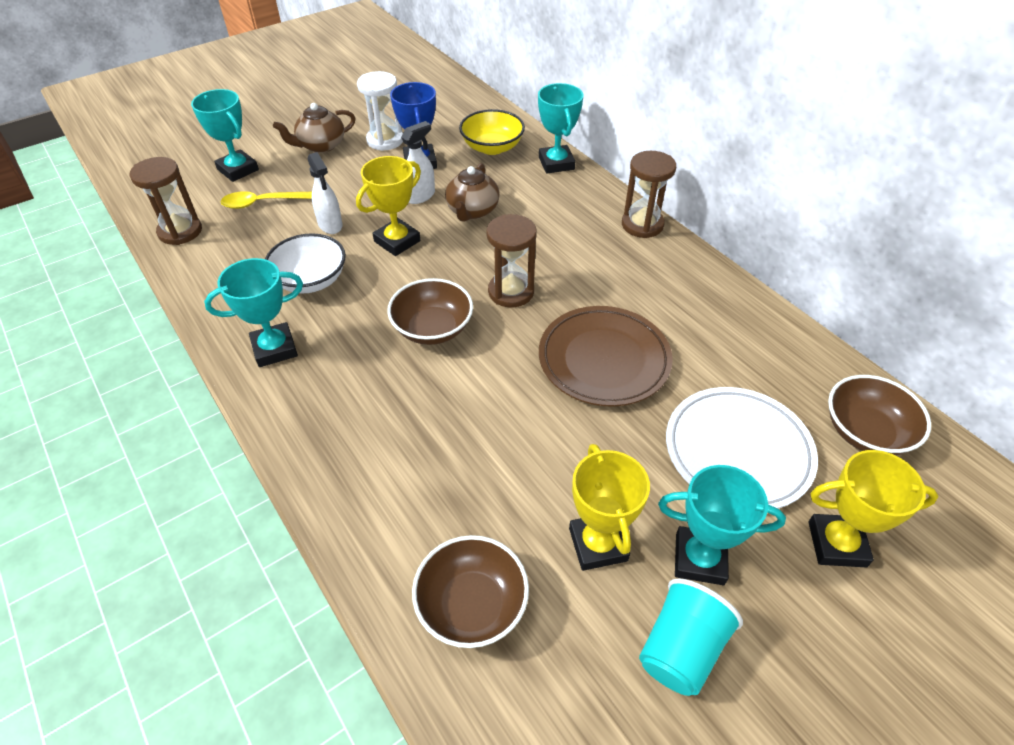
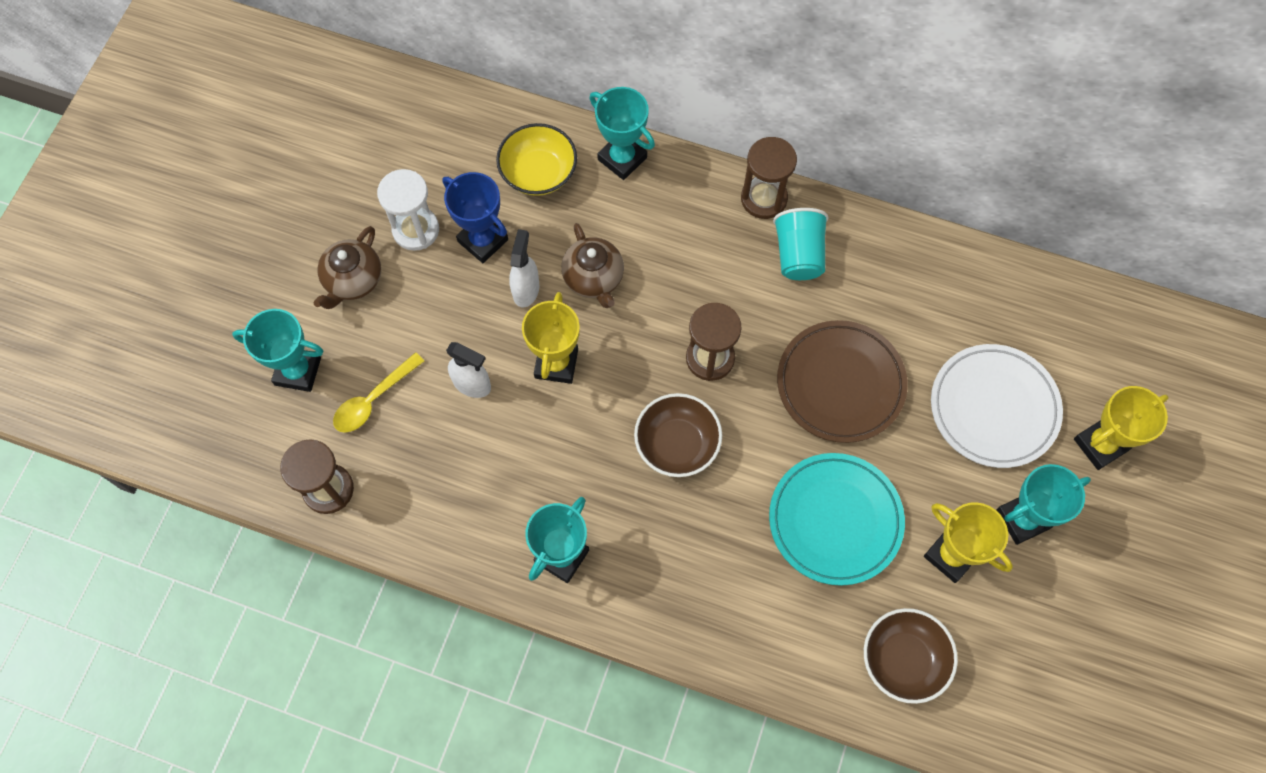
camera: 35 degrees left, 20 degrees up
(310, 280) = (519, 463): white bowl -> none
(511, 451) = (835, 520): none -> turquoise plate
(680, 649) = (1051, 594): turquoise cup -> turquoise cup (798, 255)
(865, 432) = (1069, 328): brown bowl -> none

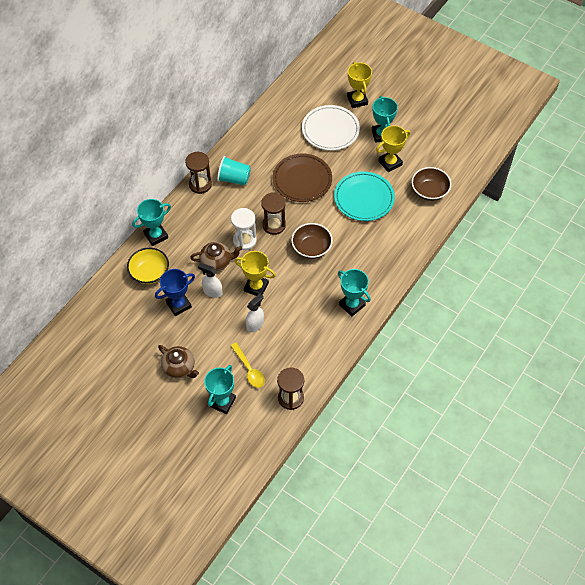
camera: 75 degrees left, 10 degrees down
(416, 230) = (161, 333): white hourglass -> white hourglass (244, 240)

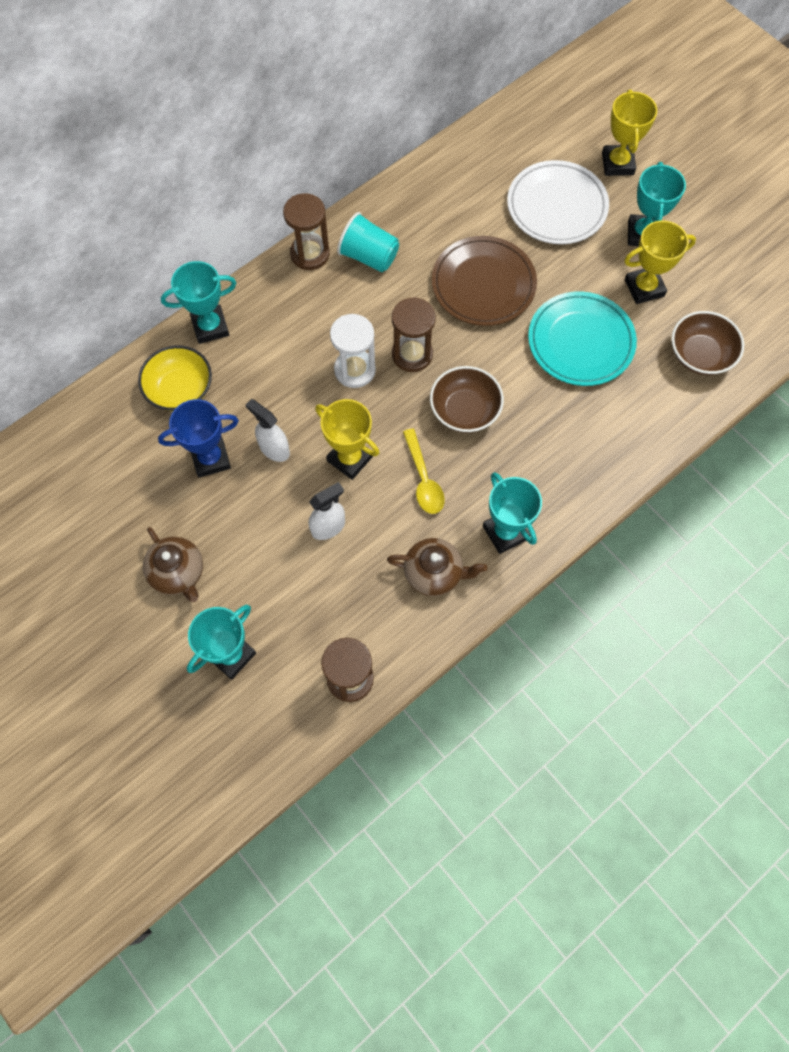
camera: 15 degrees right, 10 degrees up
(217, 262) = (297, 397): brown teapot -> brown teapot (434, 573)
(249, 369) = (294, 607): yellow spoon -> yellow spoon (423, 479)

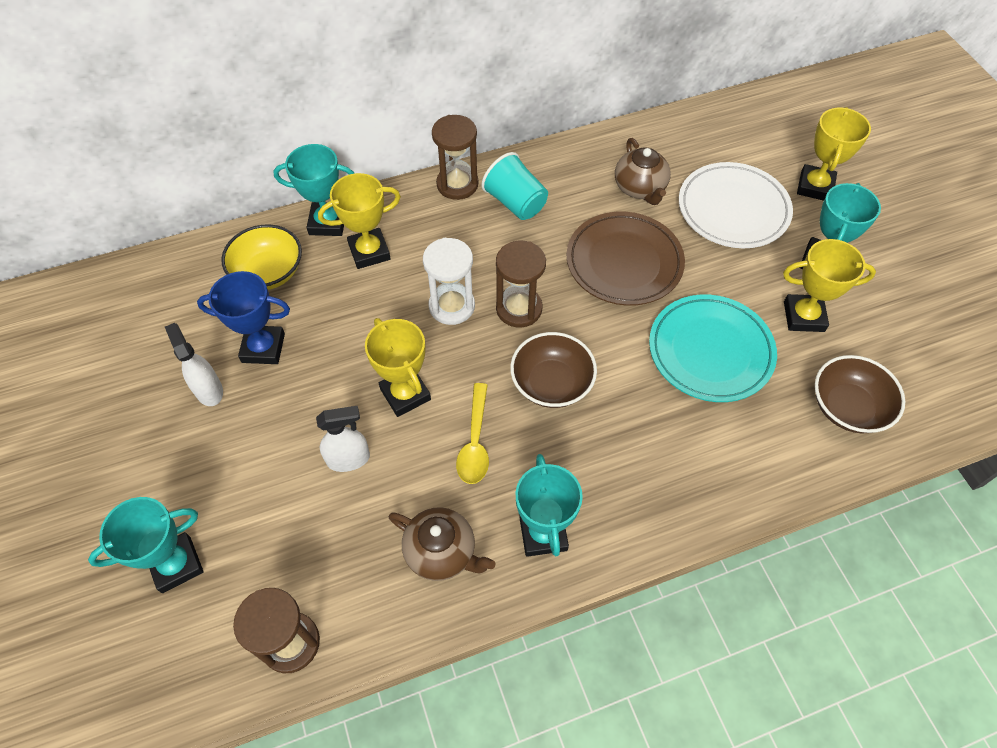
camera: 20 degrees right, 10 degrees down
(178, 573) = (169, 454): brown teapot -> brown teapot (640, 188)
(261, 343) = (369, 252): none -> yellow trophy
(274, 449) = (331, 358): white spray bottle -> white spray bottle (209, 390)

